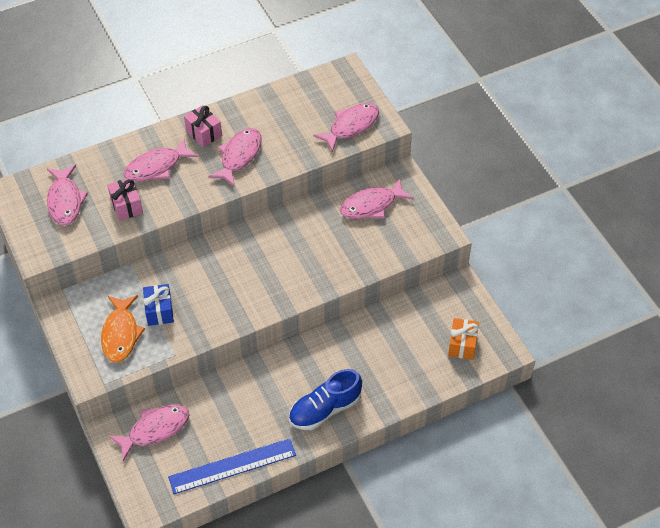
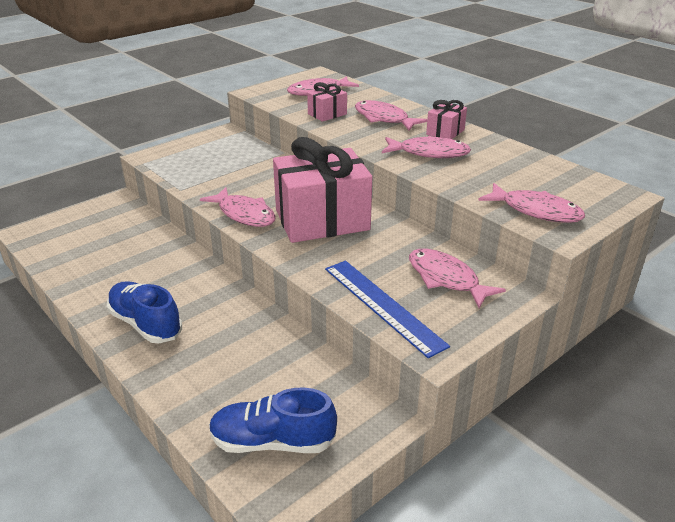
camera: 75 degrees right, 20 degrees down
(121, 334) = (200, 161): orange fish -> none
(155, 429) = (116, 221): pink fish -> pink fish (244, 214)
(159, 311) = (232, 174): blue gift -> none
(232, 466) = (69, 272): blue ruler -> blue ruler (383, 305)
(268, 259) = (322, 220): none -> pink gift
(462, 345) = (272, 442): orange gift -> blue shoe

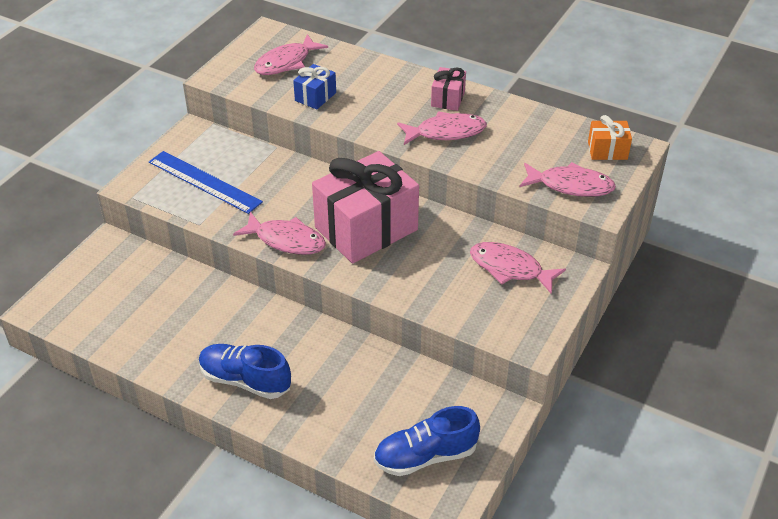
camera: 20 degrees left, 10 degrees up
(327, 114) = (315, 96): pink gift -> blue gift
(383, 305) = (469, 311): blue ruler -> blue ruler (204, 182)
(384, 119) = (378, 91): pink fish -> none
(590, 191) = (607, 150): none -> orange gift

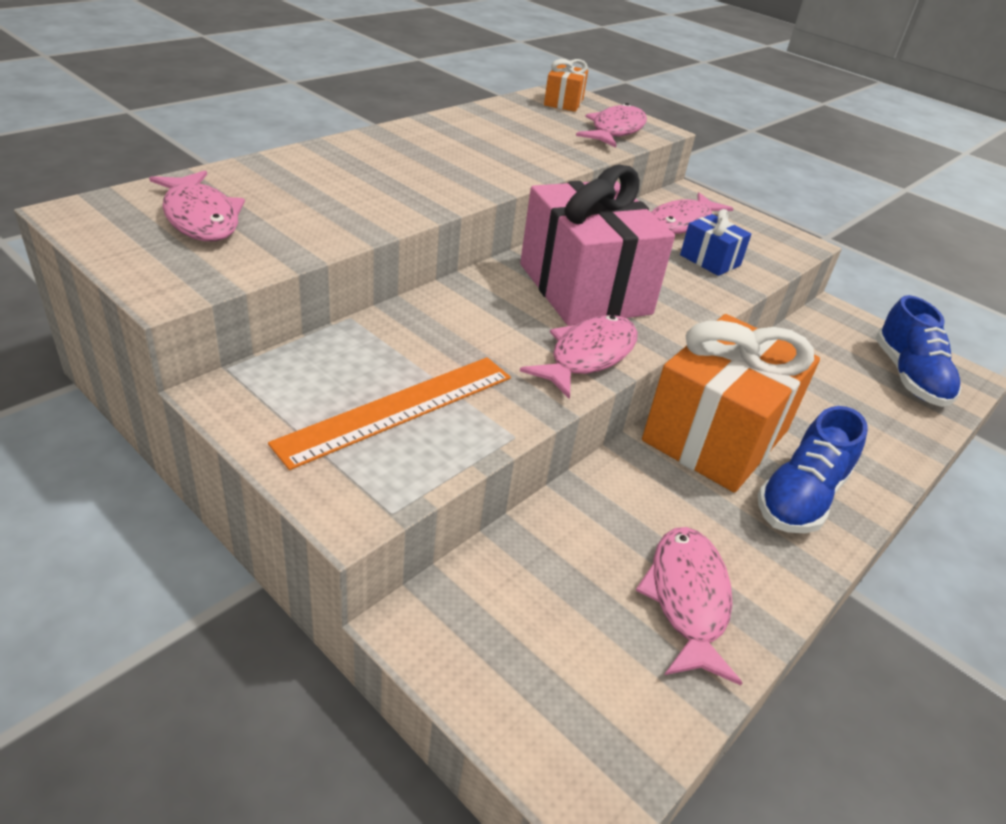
camera: 80 degrees left, 5 degrees down
(204, 182) = (398, 409): blue ruler -> orange ruler
(290, 337) = (716, 435): none -> orange gift
(315, 96) = (325, 216): blue gift -> blue gift (710, 260)
(446, 132) = (481, 159): pink fish -> pink fish (687, 599)
(448, 99) = (410, 141): pink gift -> none

